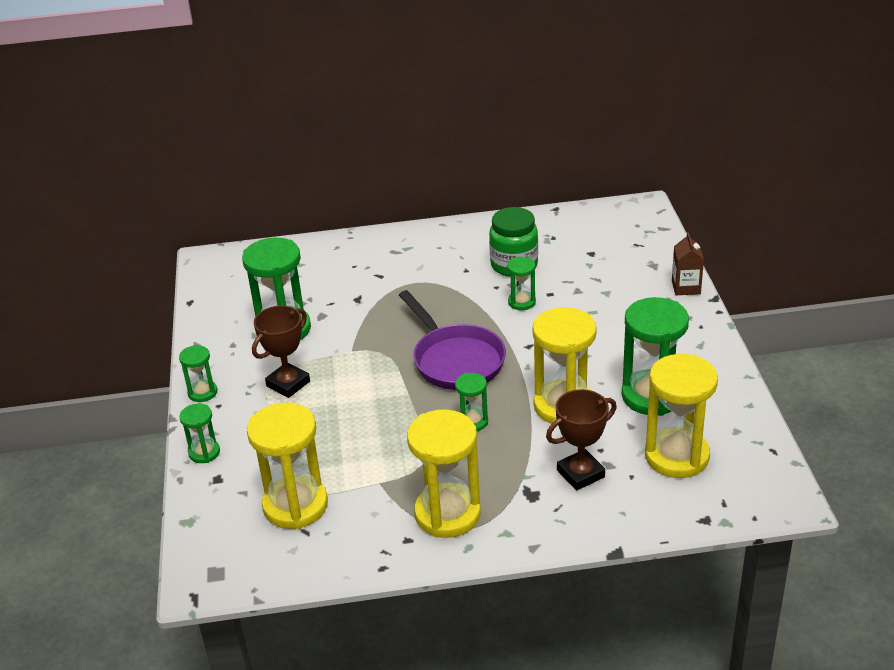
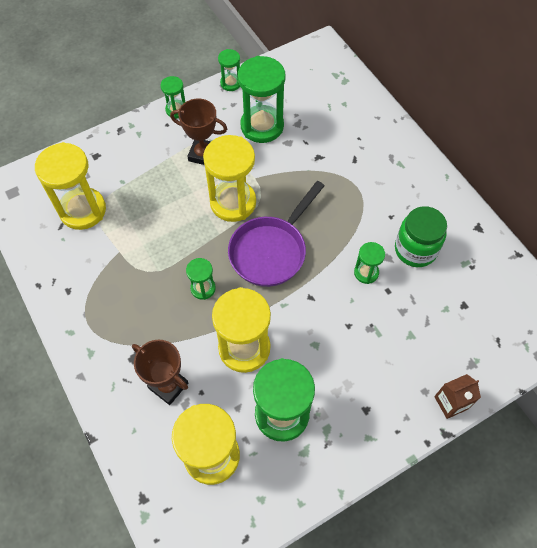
camera: 65 degrees right, 25 degrees up
(204, 452) = (118, 138): green hourglass -> green hourglass (230, 83)
(447, 514) = (99, 307): yellow hourglass -> yellow hourglass (233, 202)

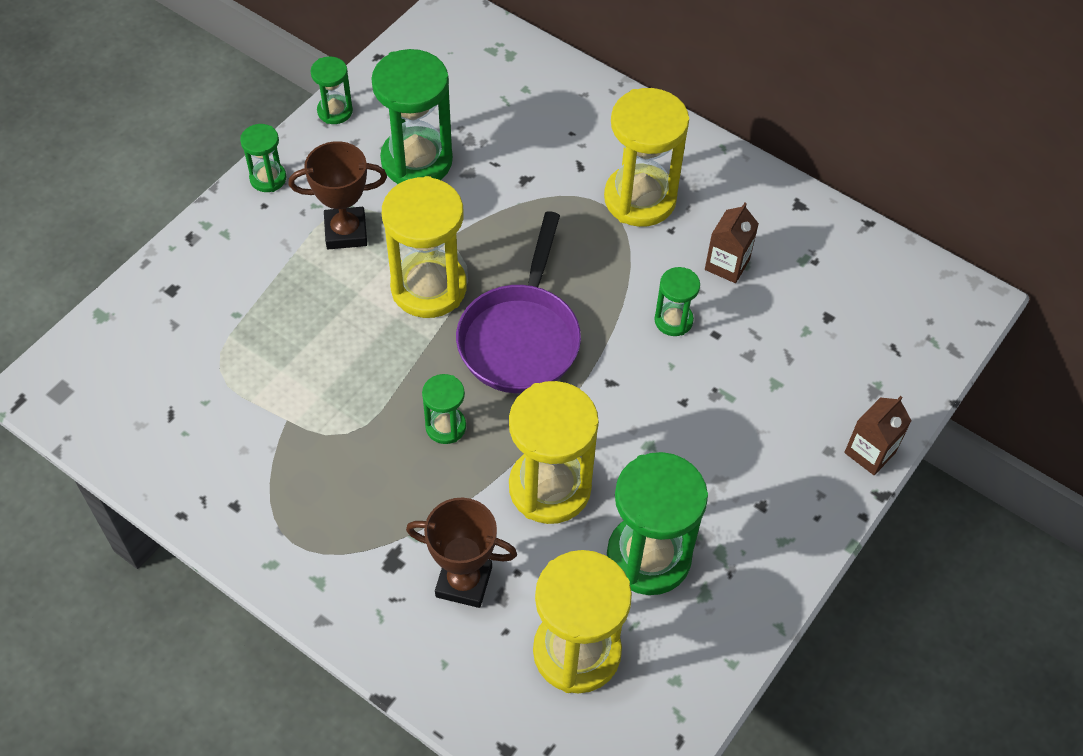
camera: 25 degrees left, 5 degrees down
(83, 210) = (195, 379): yellow hourglass -> yellow hourglass (640, 199)
(415, 249) = (727, 264): green jar -> brown carton

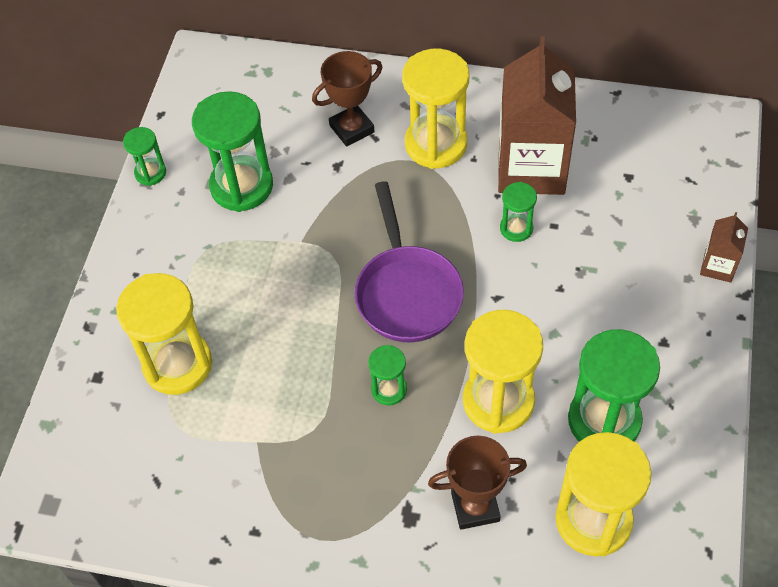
camera: 20 degrees left, 0 degrees up
(268, 178) = (126, 251): green hourglass -> none
(346, 232) = (217, 267): brown trophy -> brown trophy (352, 129)
(428, 288) = (310, 284): yellow hourglass -> yellow hourglass (177, 364)
(727, 264) = (531, 168): brown carton -> brown carton, size x2.23

